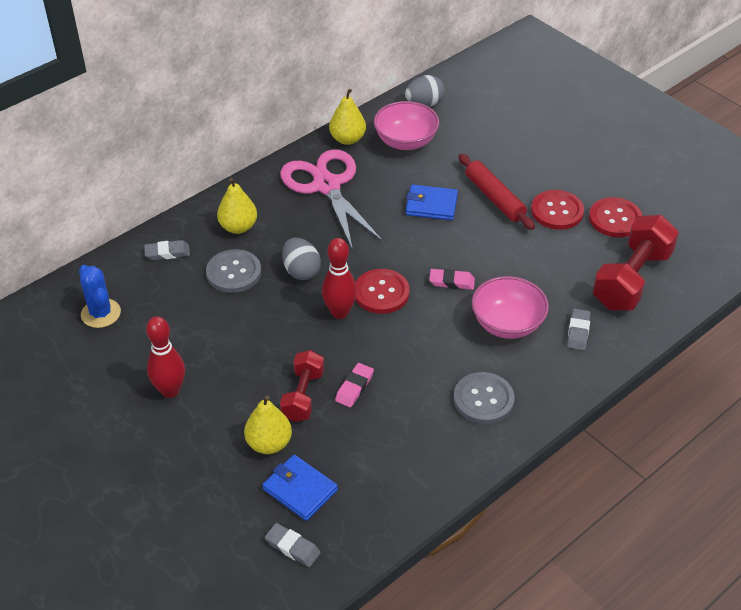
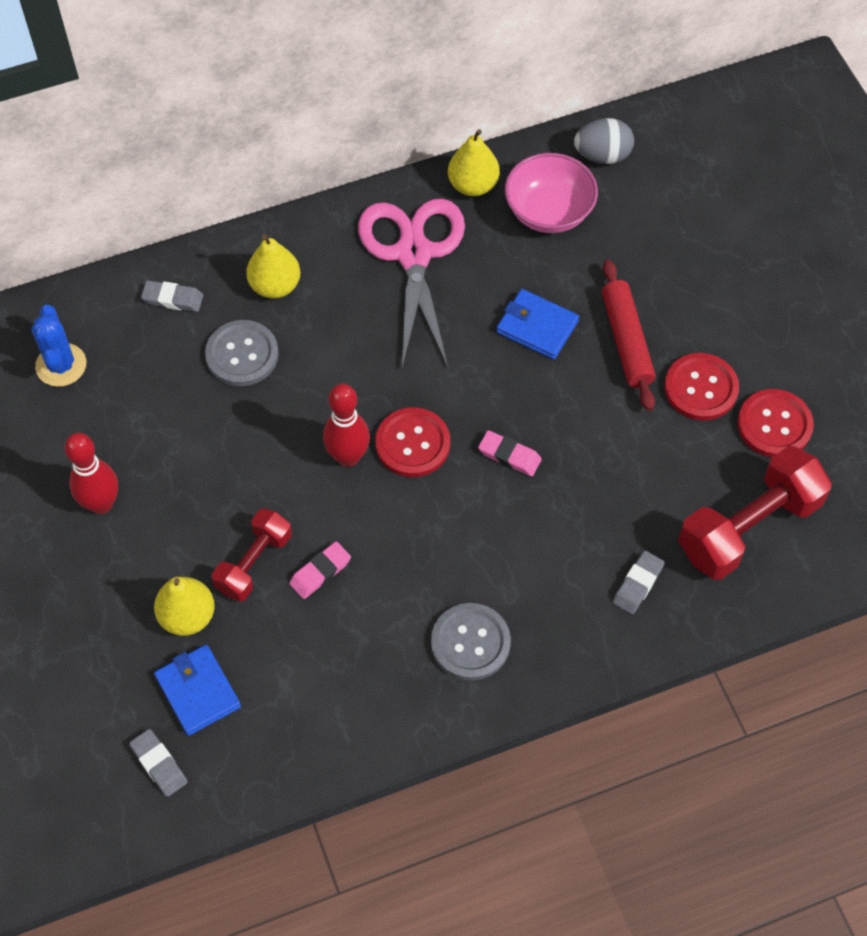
camera: 20 degrees right, 15 degrees up
(301, 271) = (326, 379): grey egg -> none
(507, 324) = (551, 542): pink bowl -> none

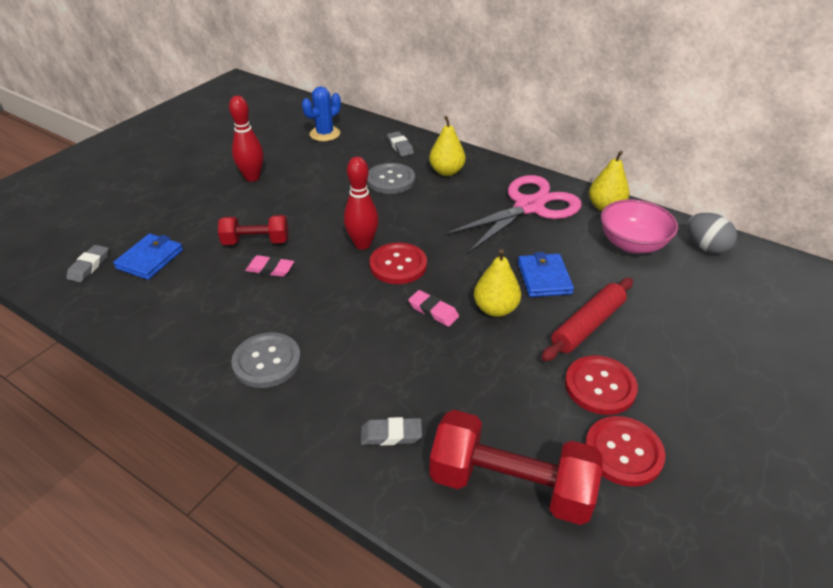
camera: 55 degrees right, 20 degrees down
(187, 616) = (200, 234): yellow pear -> yellow pear (495, 309)
(509, 456) = (433, 311): pink eraser -> pink eraser turned 45 degrees counterclockwise

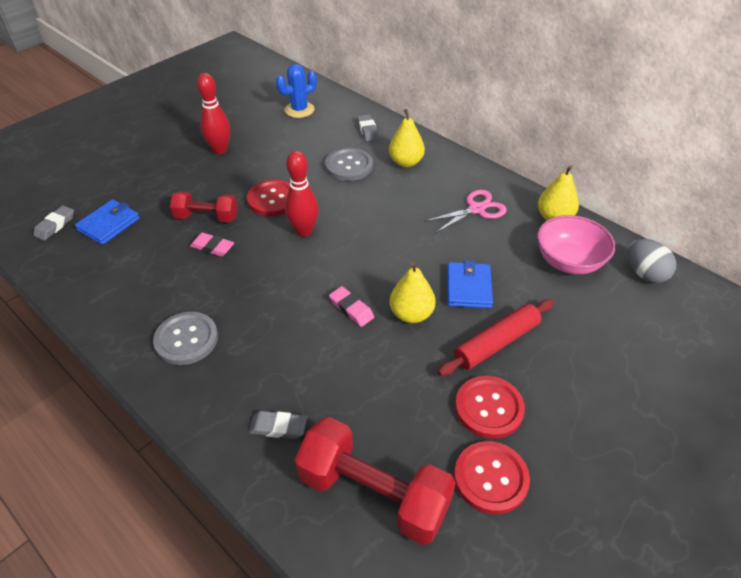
camera: 10 degrees right, 5 degrees up
(398, 265) = (331, 257): red button -> red button (273, 199)
(529, 207) = (476, 209): pink scissors -> pink scissors, size x0.56

